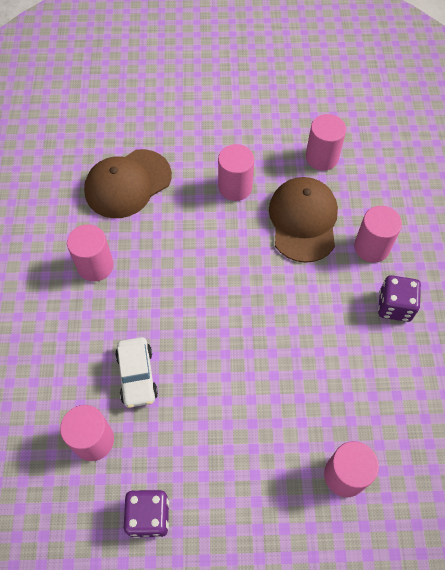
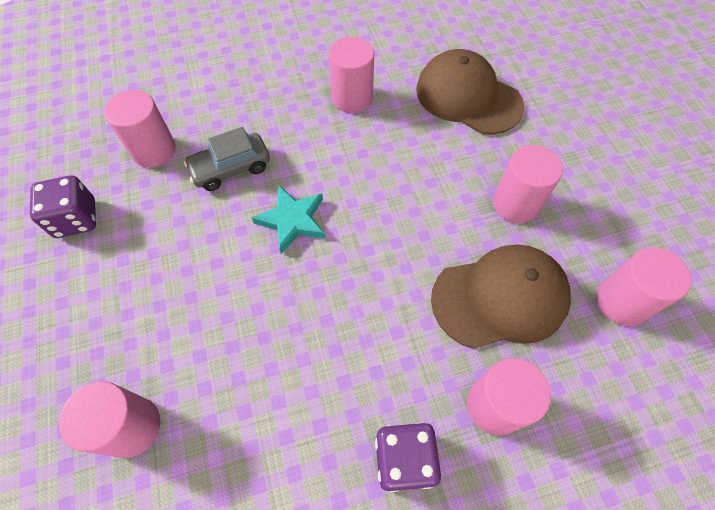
camera: 75 degrees right, 0 degrees up
(137, 376) = (231, 168): white car -> grey car
(204, 337) = (292, 220): none -> turquoise star

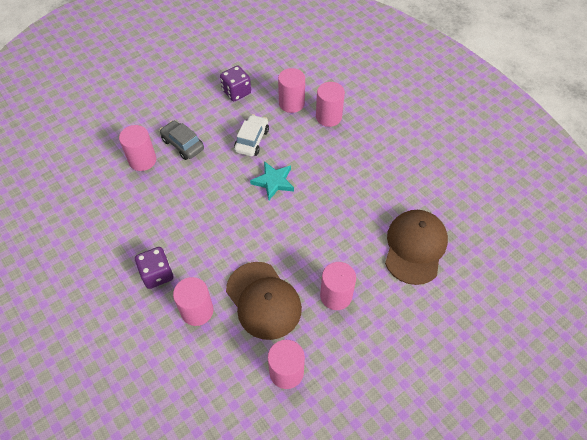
camera: 70 degrees right, 5 degrees down
(194, 226) = (252, 140): none -> white car
(231, 168) = (295, 141): grey car -> grey car (183, 144)
(352, 98) = (378, 181): pink cylinder -> pink cylinder (328, 117)

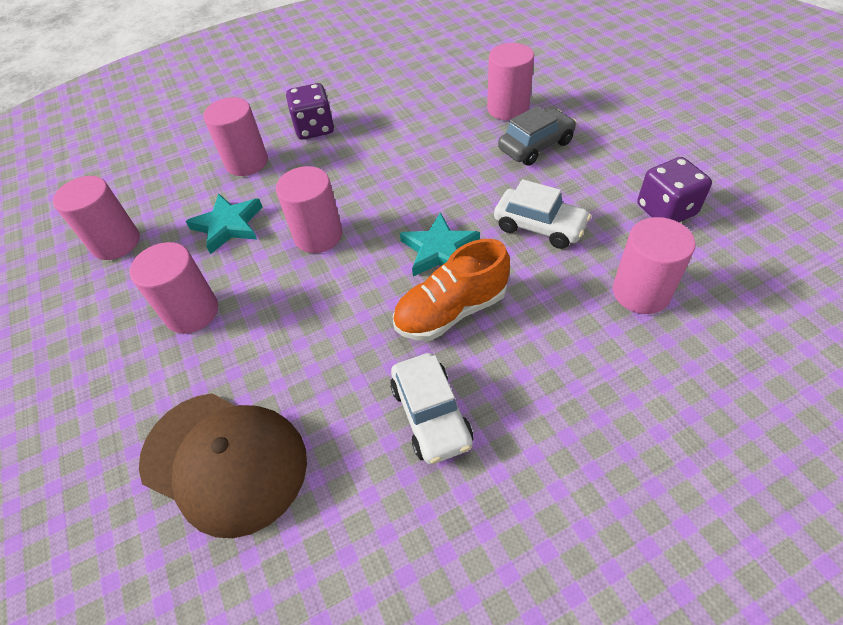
camera: 105 degrees right, 5 degrees down
(263, 300) = (228, 225): brown cap -> turquoise star
(314, 172) = (451, 311): none -> orange shoe
(328, 117) = (602, 355): pink cylinder -> pink cylinder (318, 235)
(372, 173) = (431, 415): none -> white car

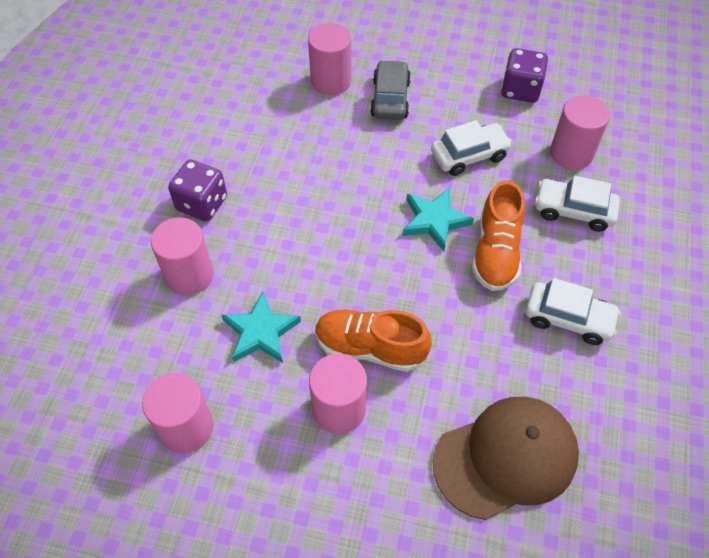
camera: 55 degrees left, 5 degrees up
(266, 293) = (370, 348): none -> orange shoe
(318, 235) = (341, 280): pink cylinder -> none
(571, 338) = (573, 211): none -> white car

